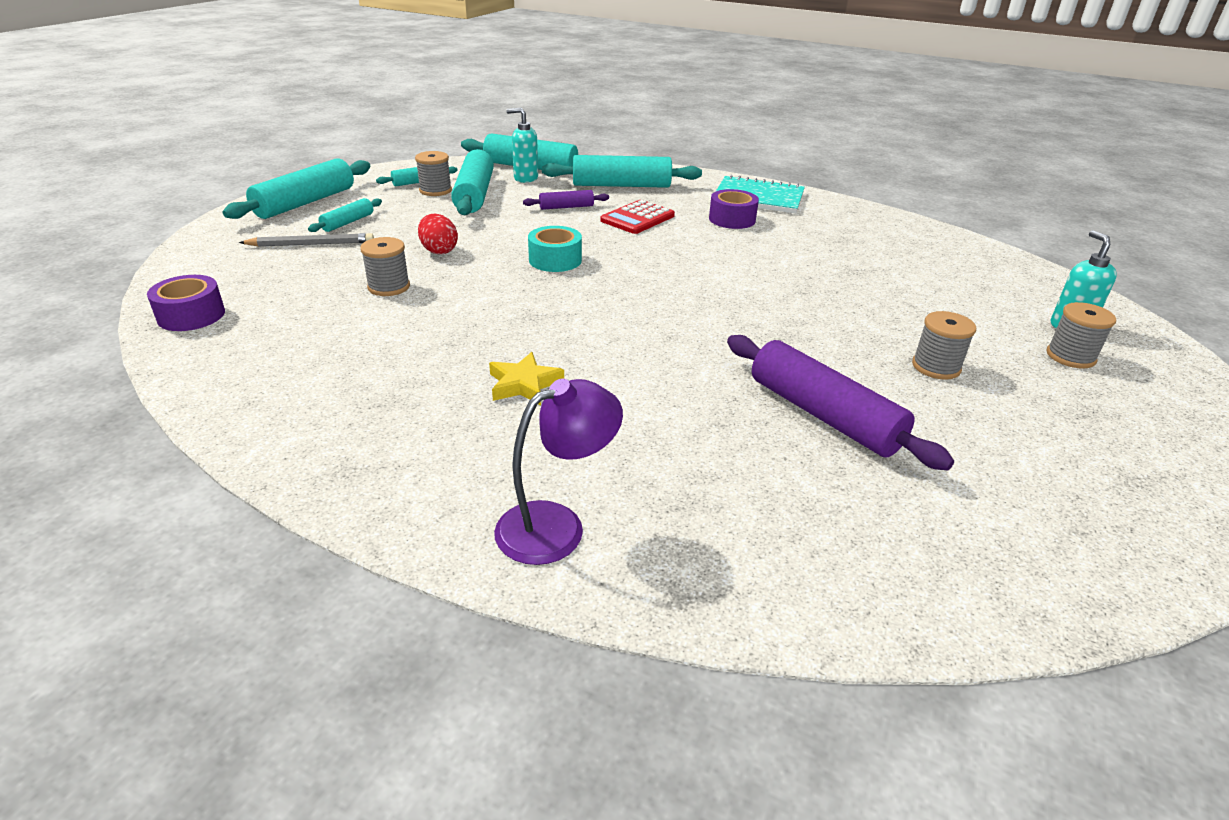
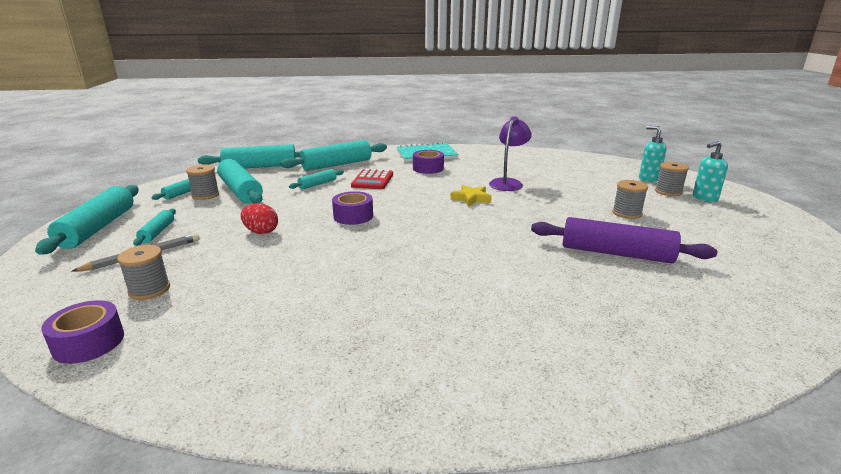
camera: 30 degrees left, 10 degrees down
(389, 287) = (253, 266): grey spool -> grey spool (149, 290)
(524, 384) = (437, 296): yellow star -> yellow star (471, 198)
(525, 178) = (265, 174): turquoise soap dispenser -> turquoise soap dispenser (704, 198)
(555, 260) = (353, 216): turquoise tape -> purple tape
(556, 525) = (579, 373): purple lamp -> purple lamp (508, 183)
(566, 207) = (317, 184): purple rolling pin -> turquoise rolling pin

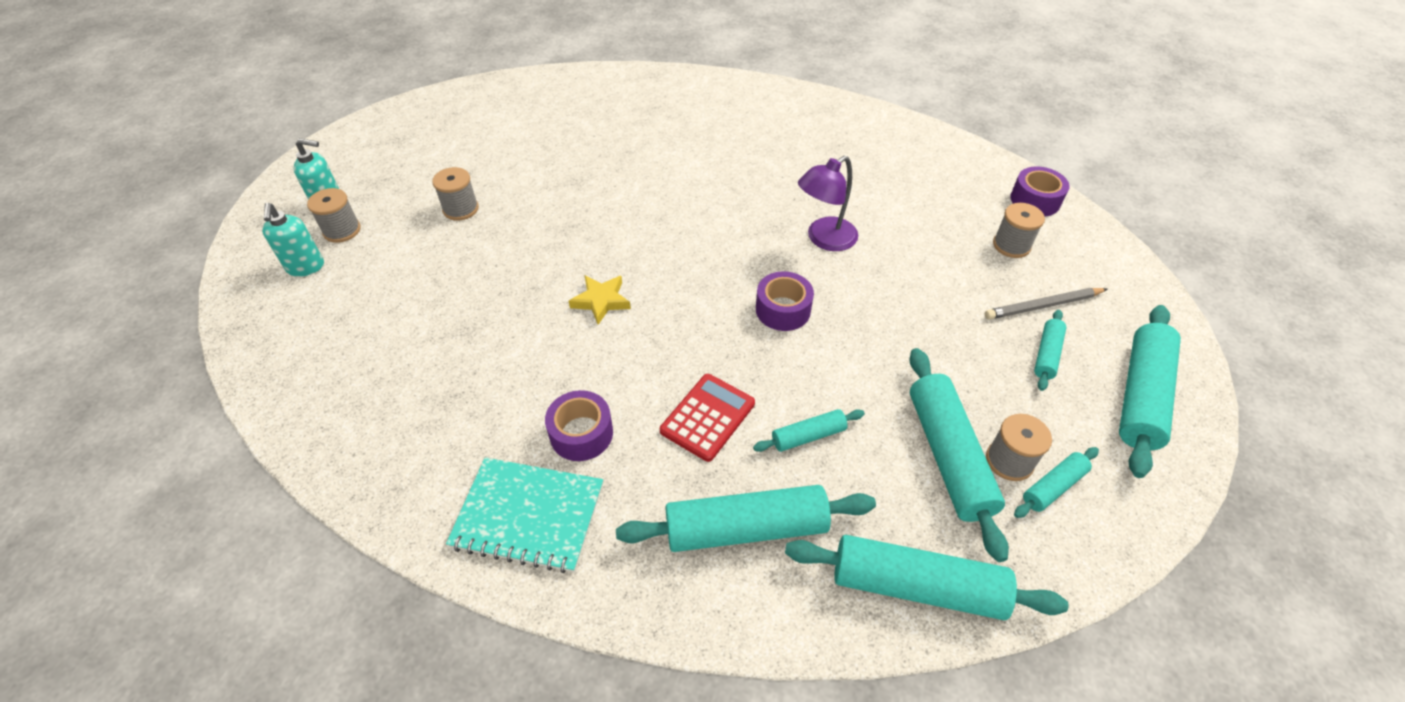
camera: 155 degrees left, 25 degrees up
(261, 232) = (908, 311): red egg -> none
(508, 183) = (506, 327): purple lamp -> purple lamp (824, 239)
(616, 253) = (562, 162): purple rolling pin -> none

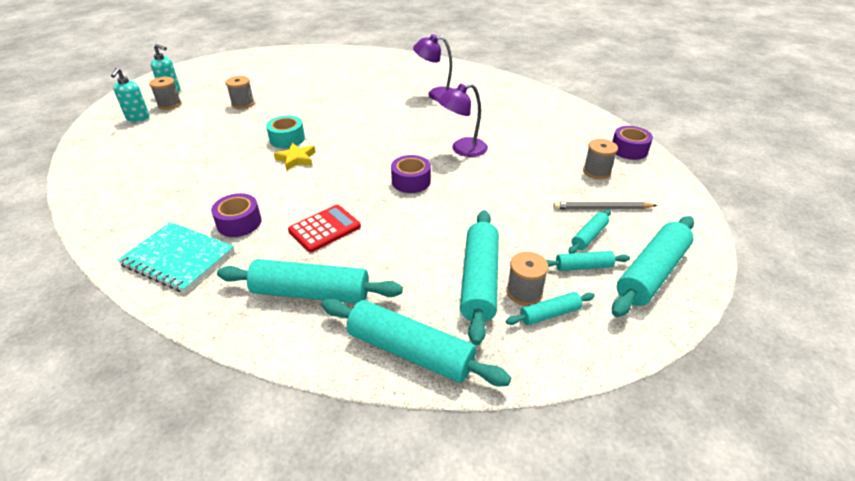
camera: 15 degrees right, 10 degrees down
(567, 265) = (287, 139): none -> turquoise tape
(740, 143) = (436, 94): none -> purple lamp
(808, 436) = (386, 251): turquoise rolling pin -> turquoise rolling pin (583, 267)

